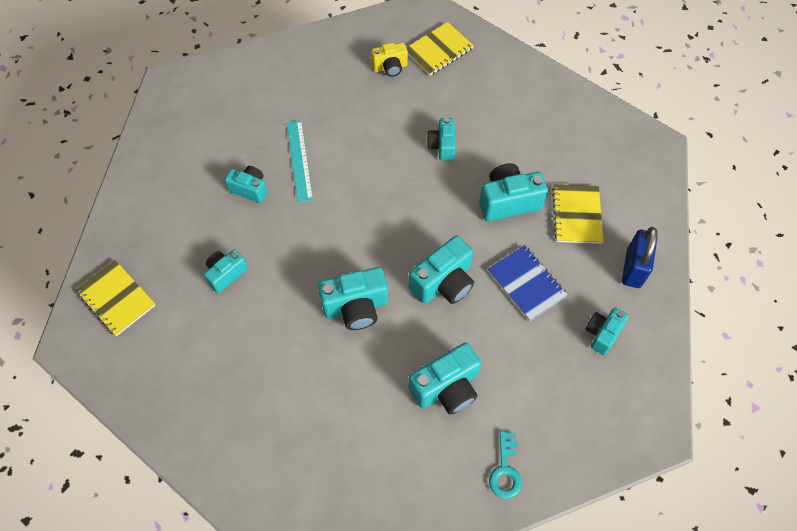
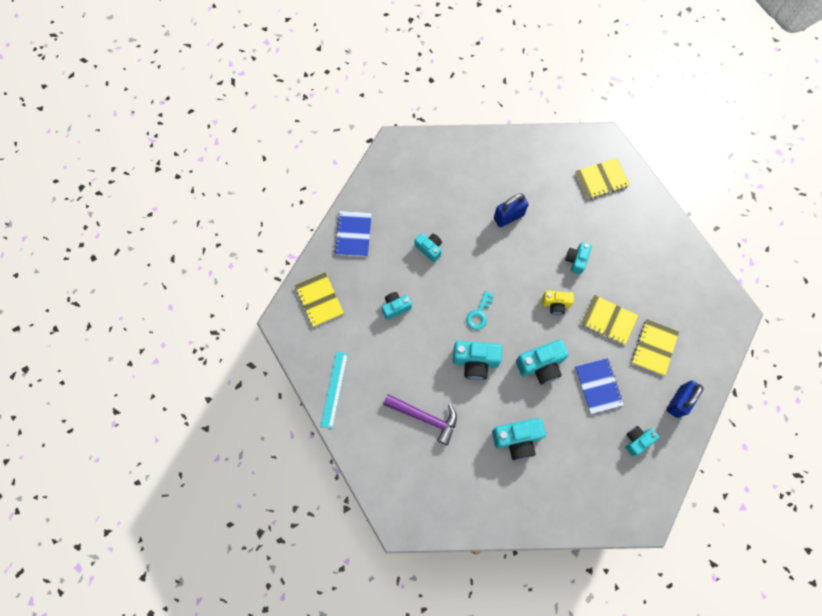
camera: 20 degrees right, 10 degrees up
(142, 203) = (353, 234): none -> blue notebook
(299, 160) = (470, 237): turquoise ruler -> turquoise ruler (334, 389)
(311, 402) = (425, 417): none -> purple hammer
(340, 122) = (508, 217): none -> blue padlock
(390, 67) = (560, 182): yellow camera -> yellow camera (556, 304)
(505, 470) = (536, 508): turquoise key -> turquoise key (479, 314)
(508, 201) = (608, 320): turquoise camera -> yellow notebook

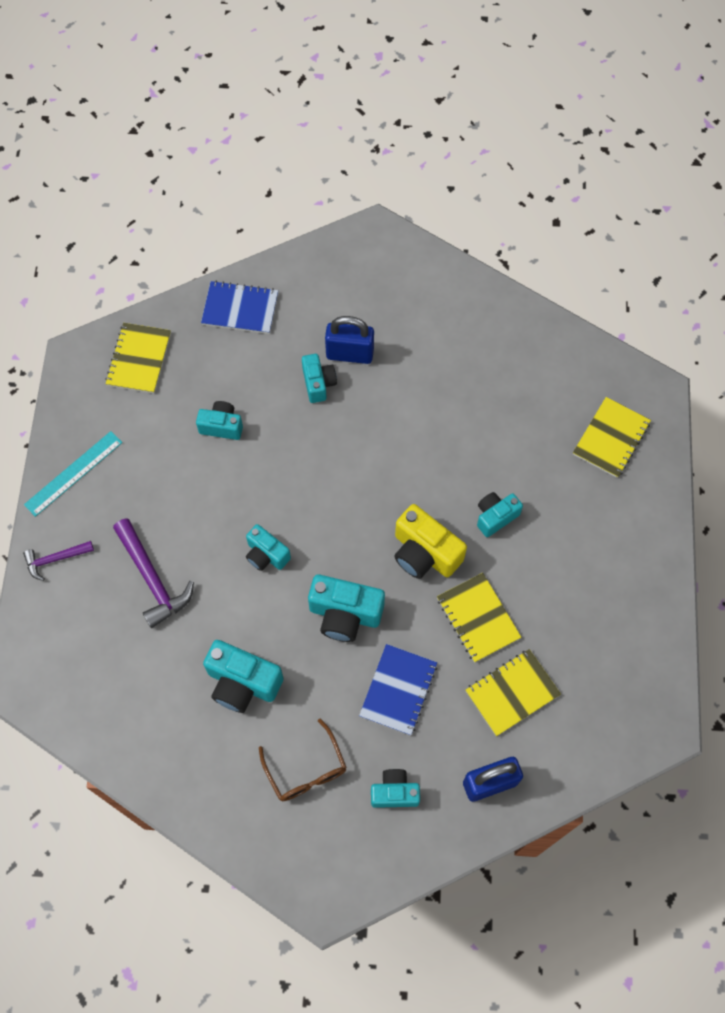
camera: 35 degrees right, 5 degrees down
(353, 234) = (240, 309): blue notebook -> blue notebook turned 60 degrees clockwise
(363, 444) = (55, 559): none -> purple hammer
(475, 362) = (266, 555): turquoise camera -> turquoise camera, size x0.63
(479, 314) = (317, 501): turquoise key -> none
(508, 217) = (450, 408): blue padlock -> blue padlock (350, 354)
(556, 304) = (424, 553): yellow camera -> yellow camera, size x1.59
(585, 461) = (306, 770): none -> brown glasses
(601, 179) = (611, 438): yellow notebook -> yellow notebook turned 75 degrees counterclockwise

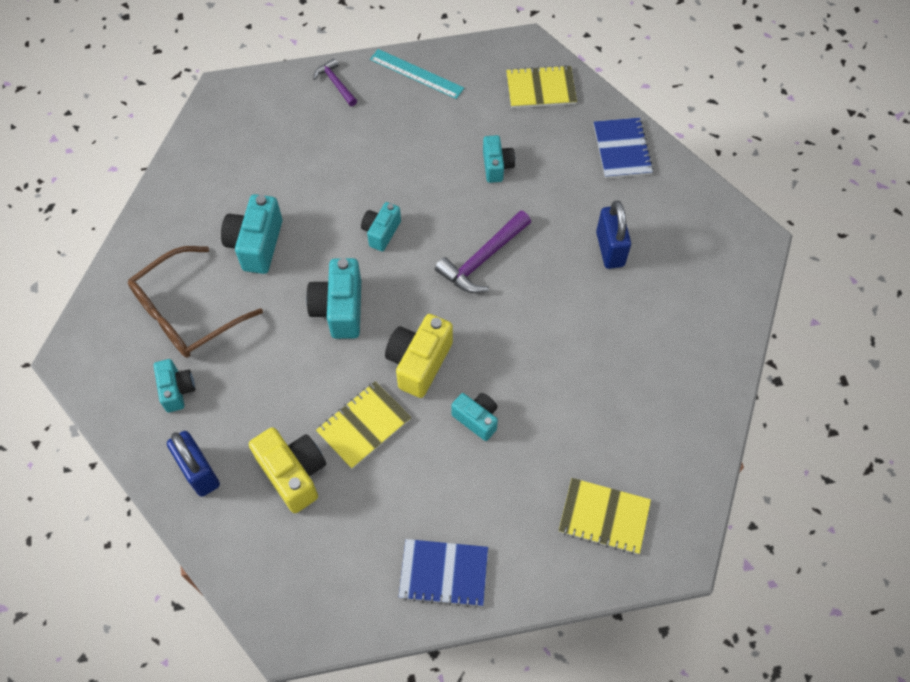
camera: 75 degrees right, 5 degrees down
(152, 579) = (336, 154): purple hammer -> purple hammer (482, 259)
(306, 770) = (186, 313): brown glasses -> brown glasses, size x1.57
(318, 383) = (568, 231): turquoise camera -> none
(398, 690) = (275, 371): blue notebook -> blue notebook (443, 573)
(512, 693) = (293, 474): yellow notebook -> yellow camera

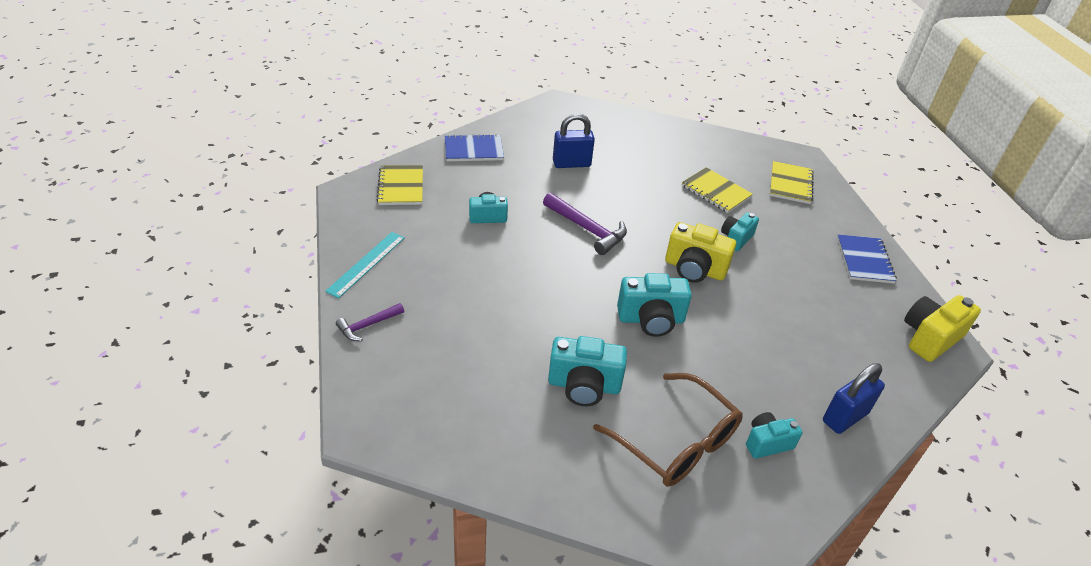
camera: 95 degrees left, 20 degrees down
(293, 474) = (821, 348): yellow camera -> yellow camera (929, 338)
(363, 425) = (762, 303): yellow notebook -> yellow notebook (716, 191)
(381, 232) = (563, 291): turquoise camera -> none

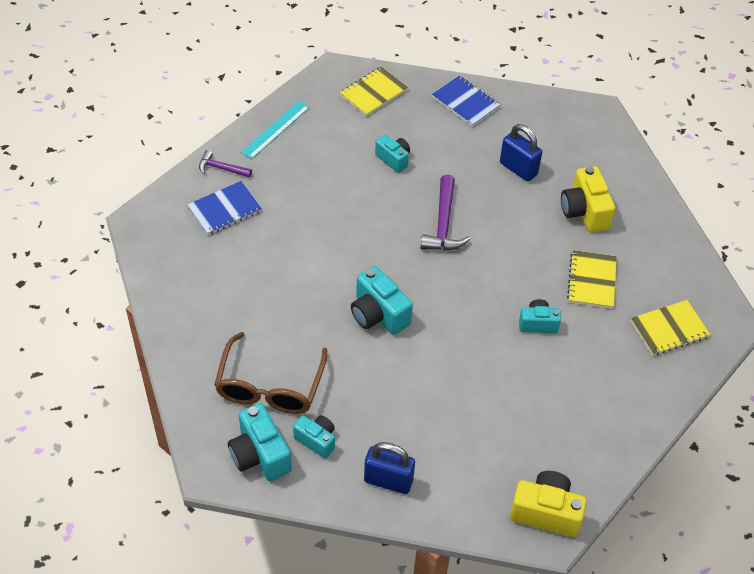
camera: 55 degrees right, 10 degrees up
(366, 264) = (275, 129): turquoise ruler -> turquoise ruler turned 45 degrees counterclockwise
(584, 386) = (274, 309): turquoise camera -> turquoise camera (260, 455)
(694, 269) = (466, 313): yellow camera -> yellow camera (584, 211)
(864, 260) = (609, 428): blue notebook -> blue notebook (224, 209)

